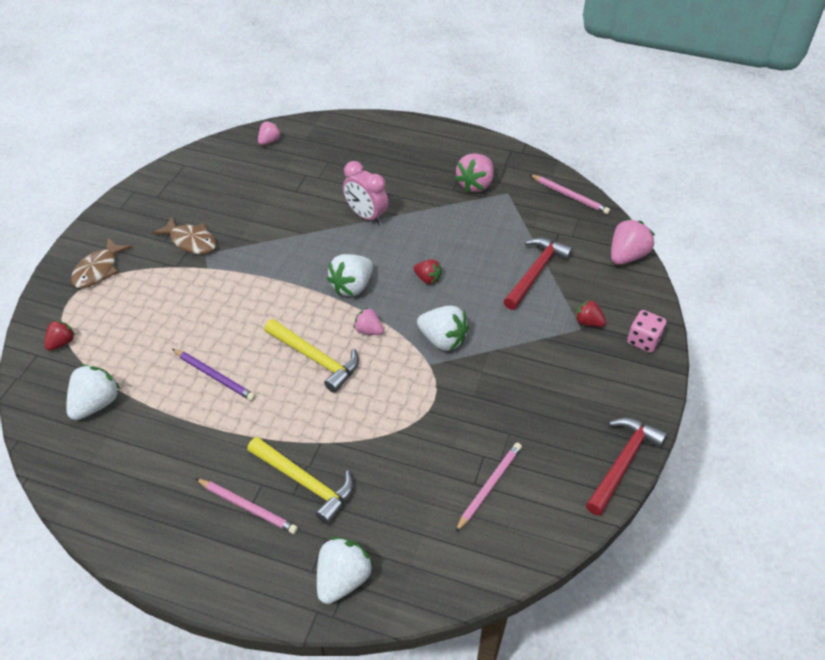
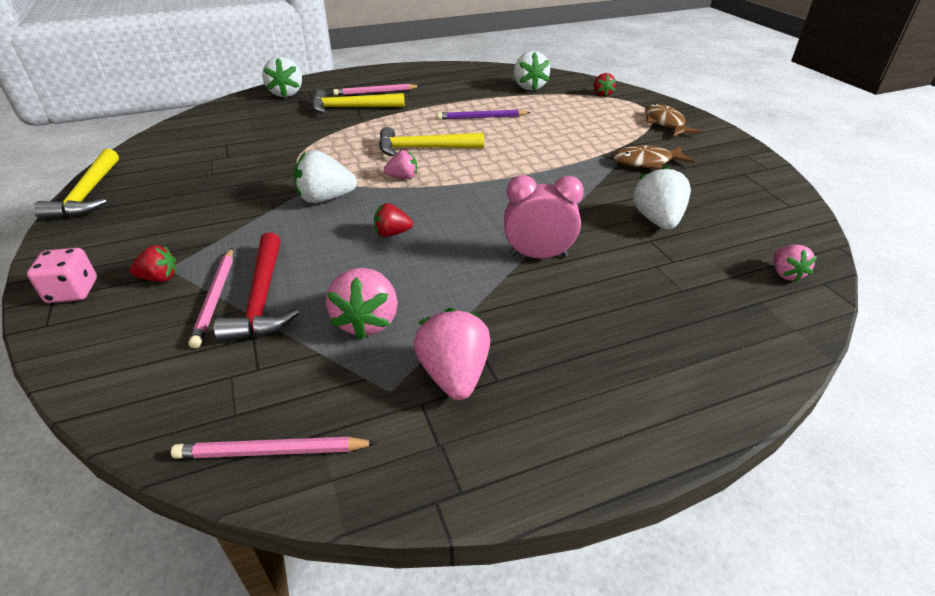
camera: 140 degrees right, 10 degrees down
(352, 286) = (460, 196): white strawberry -> white strawberry (657, 220)
(489, 486) = (212, 146): pink pencil -> pink pencil (216, 298)
(623, 463) = (88, 194): red hammer -> yellow hammer
(627, 256) = (117, 391): pink strawberry -> pink strawberry (367, 321)

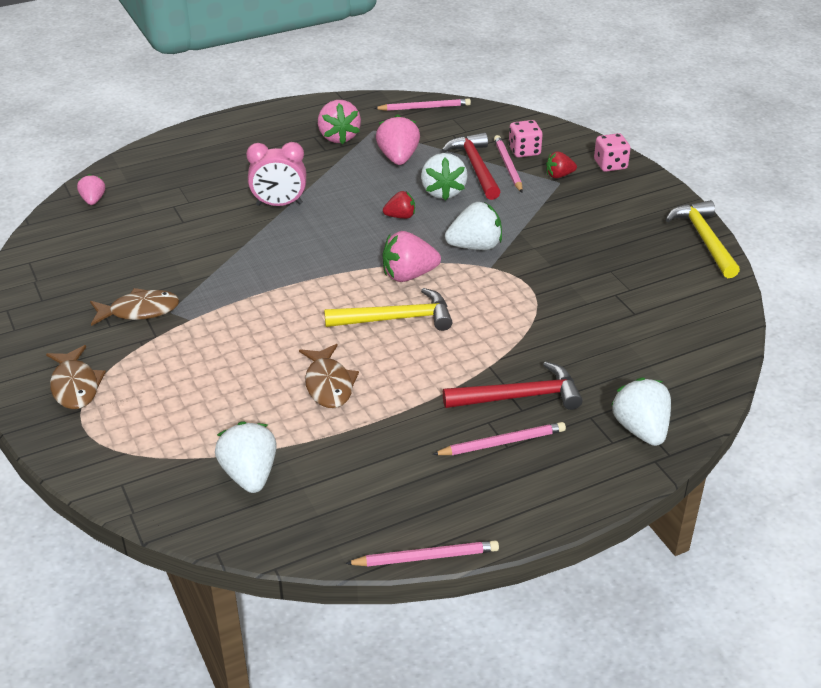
camera: 175 degrees right, 0 degrees up
(170, 324) = (524, 151): none -> pink dice
(352, 108) = (519, 397): yellow hammer -> red hammer
(403, 177) = (408, 275): pink strawberry -> pink strawberry, size x1.69
(435, 64) = (425, 557): none -> pink pencil
(481, 117) = (328, 384): purple pencil -> brown fish
(602, 94) = (133, 459): red strawberry -> none
(657, 220) = (167, 240): white strawberry -> white strawberry (443, 192)

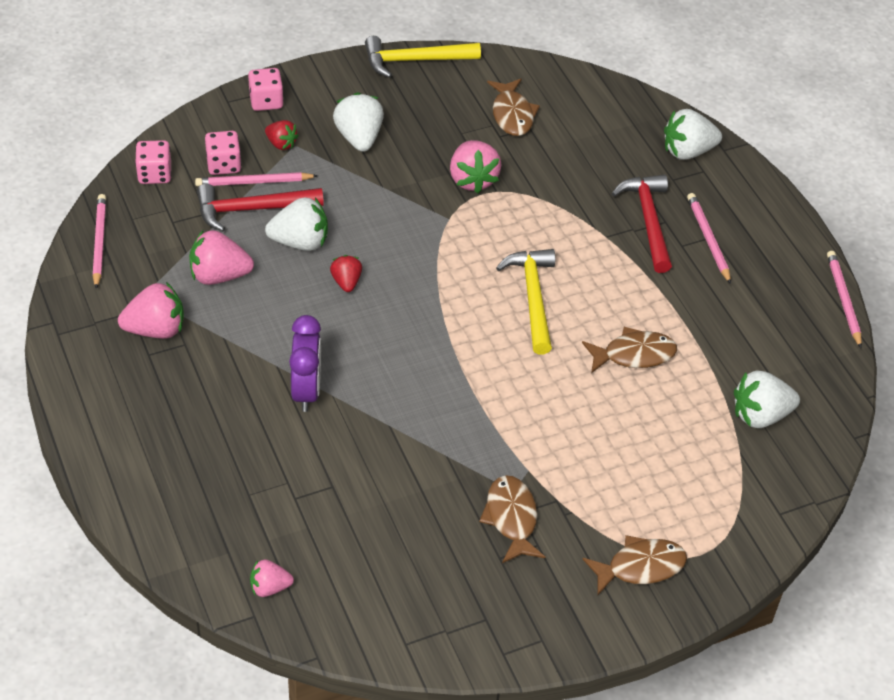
camera: 90 degrees left, 10 degrees up
(279, 204) = (306, 391): pink clock -> purple clock
(408, 275) = (459, 283): pink strawberry -> pink strawberry (472, 179)
(475, 246) = (411, 226): white strawberry -> white strawberry (359, 138)
(504, 123) = (155, 174): none -> pink dice
(559, 175) = (281, 144): red strawberry -> red strawberry turned 45 degrees counterclockwise
(650, 301) = (512, 114): none -> brown fish

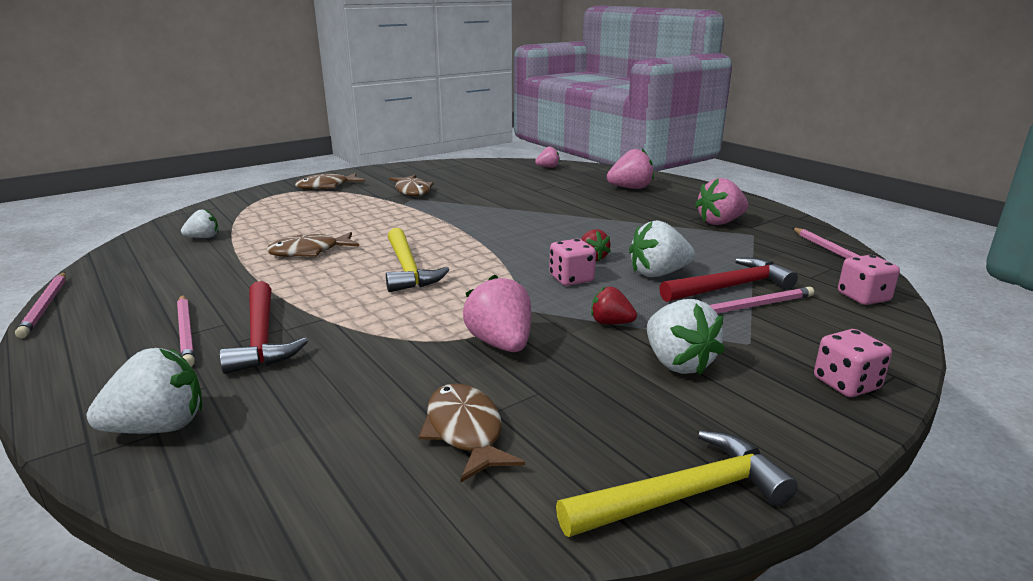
camera: 170 degrees right, 25 degrees down
(219, 275) = (707, 248): pink strawberry -> pink strawberry (630, 188)
(224, 165) = (805, 314): pink dice -> pink dice (571, 279)
(281, 144) = (767, 342): red strawberry -> red strawberry (611, 323)
(306, 391) = (580, 213): purple clock -> none
(760, 415) = (203, 237): white strawberry -> white strawberry, size x0.59

